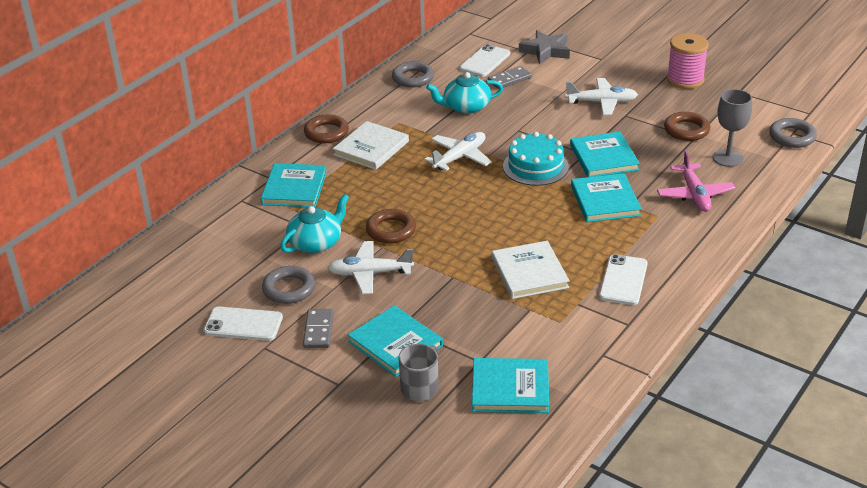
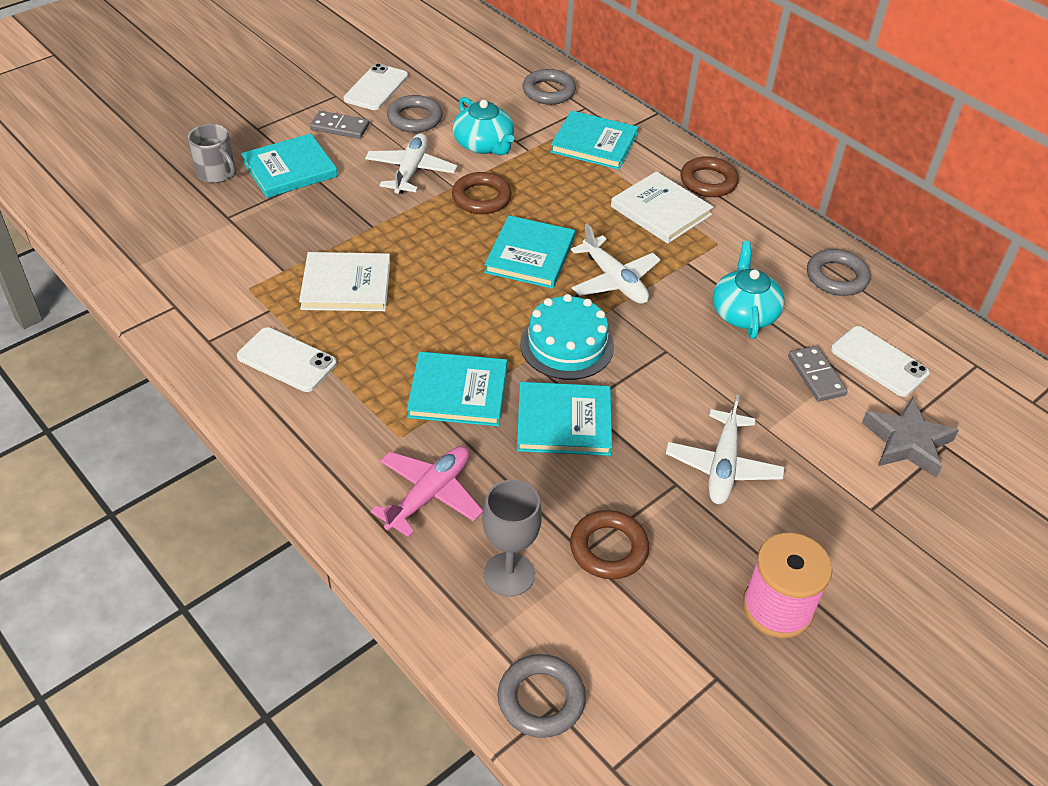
camera: 100 degrees right, 10 degrees up
(221, 222) = (548, 91): none -> grey ring
(510, 388) = (174, 228): turquoise book -> turquoise book (530, 255)
(694, 195) = (429, 494): pink plane -> pink plane turned 120 degrees clockwise

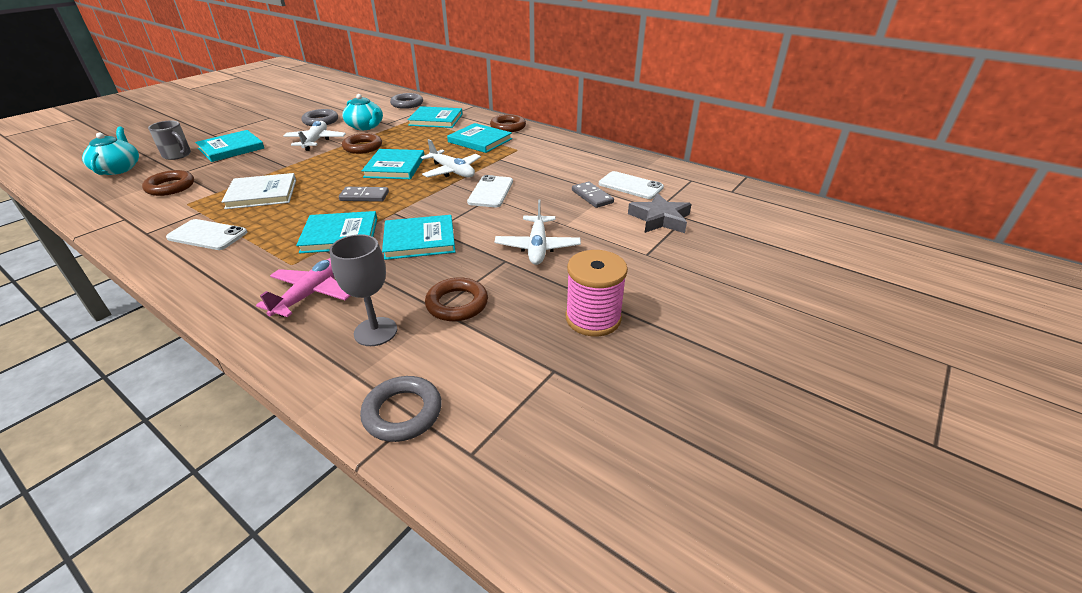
camera: 10 degrees left, 10 degrees down
(221, 247) = (170, 187): none -> brown ring
(340, 127) = (270, 129): grey domino -> grey domino (364, 196)
(376, 88) = (297, 112): white phone -> white phone (490, 192)
(567, 345) = (421, 203): turquoise cake -> none
(660, 211) = (480, 140): white book -> turquoise book
(744, 313) = (539, 175): turquoise teapot -> turquoise teapot (118, 169)
(836, 277) = (594, 154): grey ring -> none

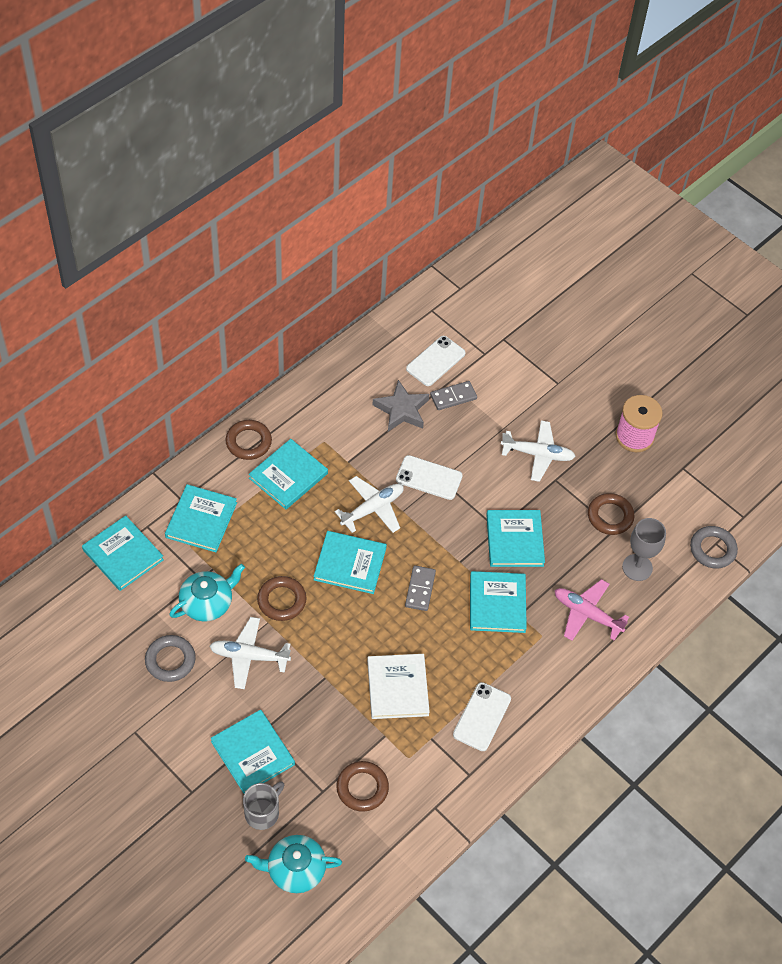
camera: 85 degrees left, 20 degrees up
(407, 104) = (123, 555): grey ring -> turquoise book
(660, 219) = (503, 357): grey star -> grey star (402, 410)

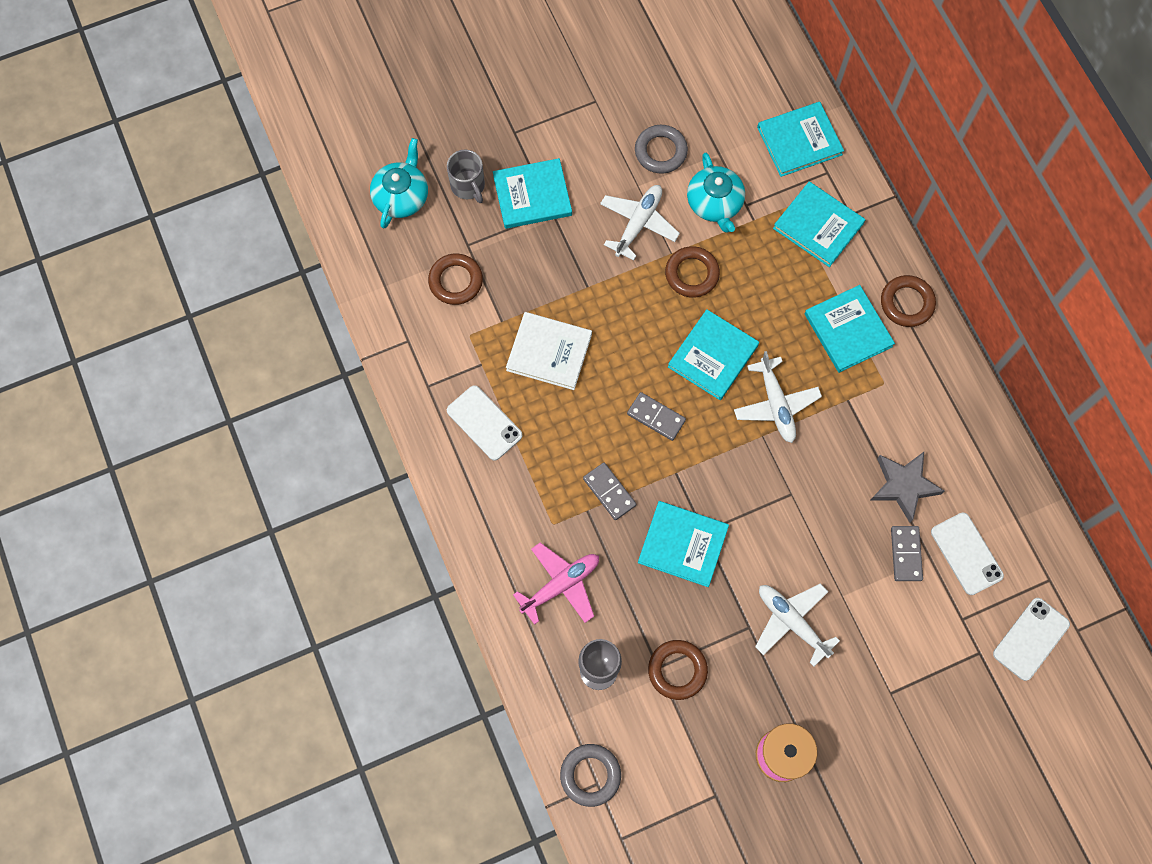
camera: 115 degrees right, 15 degrees up
(429, 478) = (797, 481): white phone -> white phone (1030, 639)
(497, 603) = (609, 492): turquoise book -> grey domino
(538, 454) = (791, 621): white plane -> white plane turned 105 degrees clockwise

